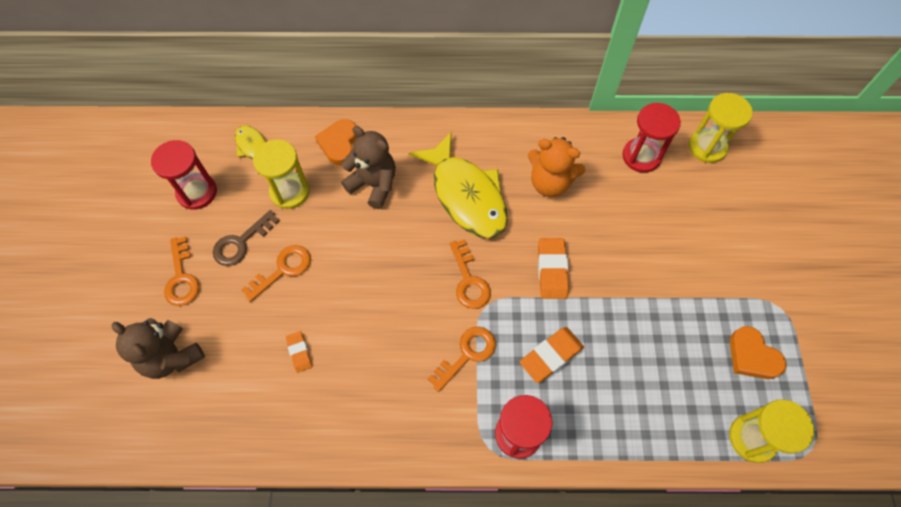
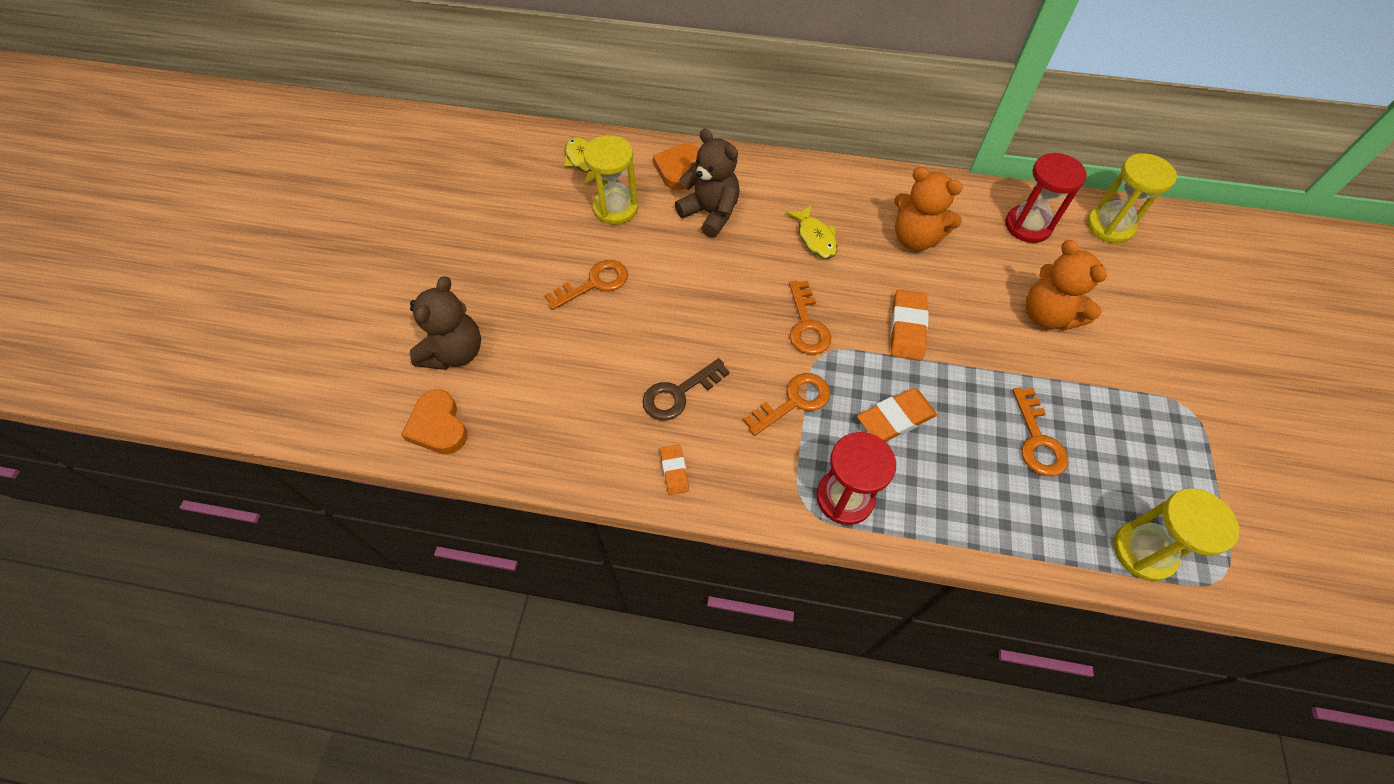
camera: 10 degrees right, 5 degrees down
(171, 357) = (455, 352): brown teddy bear -> brown teddy bear turned 120 degrees counterclockwise
(181, 277) = (481, 275): orange key -> orange key (1037, 440)
(197, 192) = (514, 195): red hourglass -> none
(241, 242) = (553, 250): brown key -> brown key (679, 393)
(299, 352) = (598, 370): orange eraser -> orange eraser (674, 471)
(466, 195) = (815, 238): yellow fish -> yellow fish, size x0.48
(663, 240) = (1047, 315): none -> orange teddy bear
(752, 356) = (1150, 458): orange heart -> orange heart (438, 426)

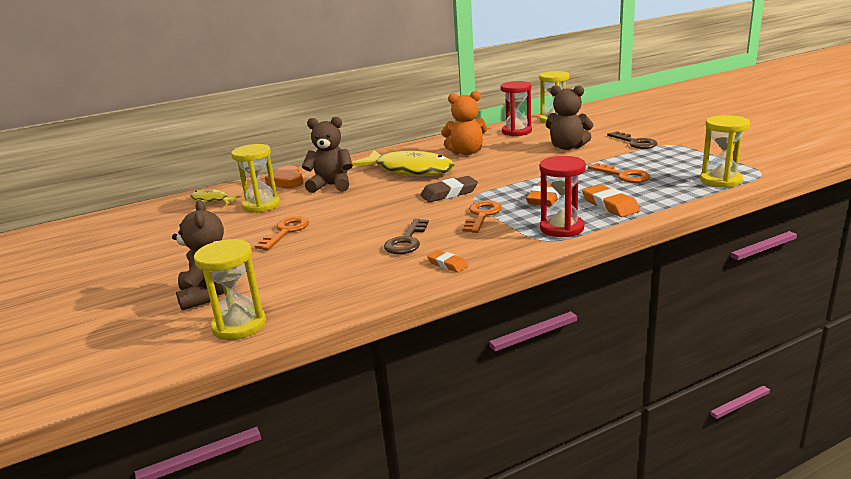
camera: 35 degrees left, 35 degrees down
(438, 426) = (239, 325): orange heart -> yellow hourglass
(806, 325) = (449, 193): orange key -> brown eraser
(815, 238) = (410, 170): yellow fish -> yellow fish, size x2.07
(907, 328) = (506, 174): orange eraser -> orange eraser (610, 205)
(1047, 315) = (567, 147): orange teddy bear -> brown teddy bear
(1147, 369) = (635, 142): none -> brown key

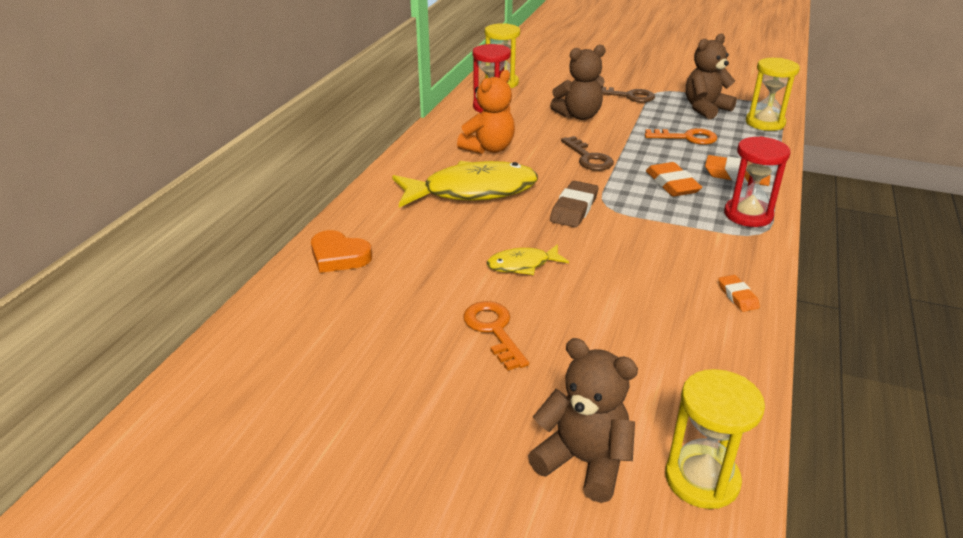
camera: 45 degrees left, 10 degrees up
(211, 200) = (283, 326): yellow fish -> yellow fish (522, 265)
(261, 205) = (379, 306): yellow hourglass -> none
(331, 185) = (416, 243): brown teddy bear -> brown teddy bear (705, 109)
(406, 241) = (649, 285): brown key -> brown key (588, 158)
(447, 264) = (737, 296): orange eraser -> orange eraser turned 75 degrees clockwise
(482, 215) = (657, 225): orange key -> none

